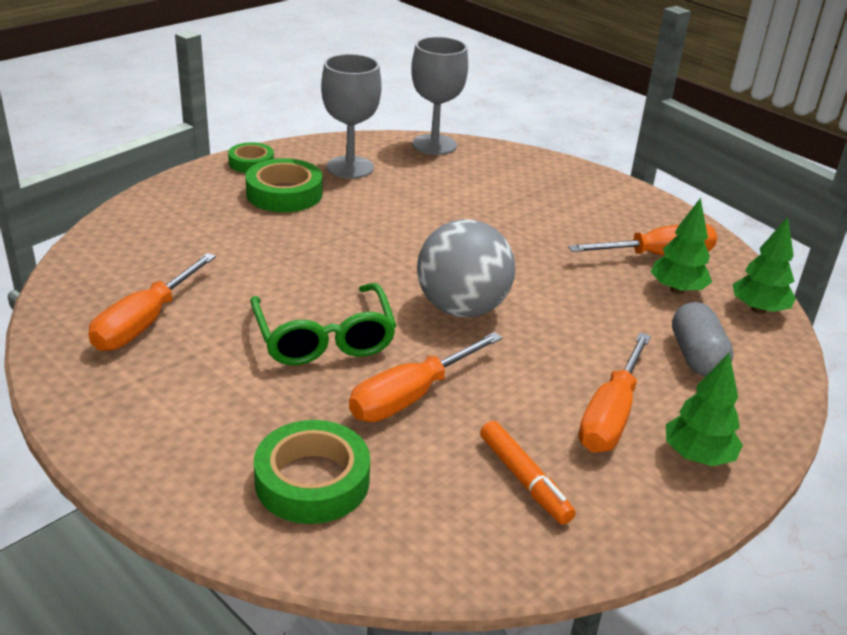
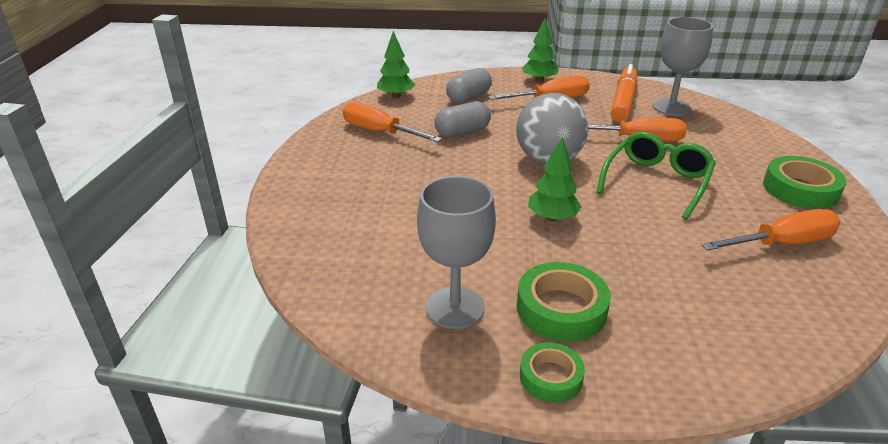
camera: 130 degrees left, 0 degrees up
(312, 481) = (723, 135): green tape -> green tape (800, 189)
(434, 145) = (328, 291): grey goblet -> grey goblet (671, 107)
(524, 480) = (623, 101): orange marker -> orange marker, size x1.55
(596, 298) = (462, 132): none -> grey capsule
(677, 290) = (412, 117): green tree -> green tree (552, 218)

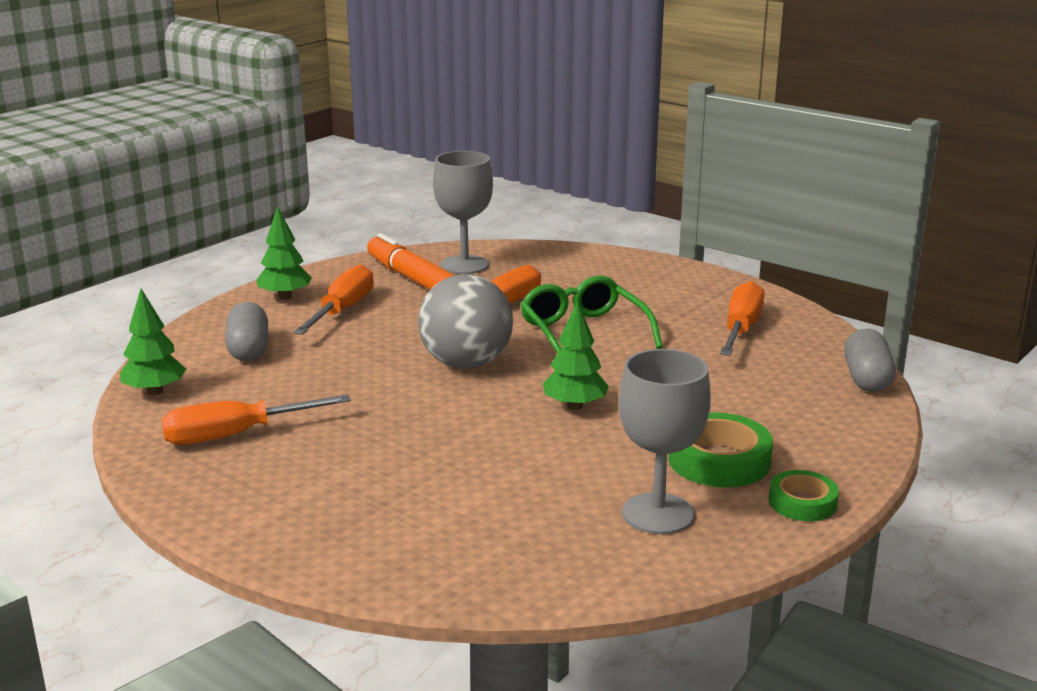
camera: 55 degrees left, 10 degrees down
(462, 132) = (327, 385): grey capsule -> grey capsule (867, 379)
(800, 189) = (679, 284): green tape -> none

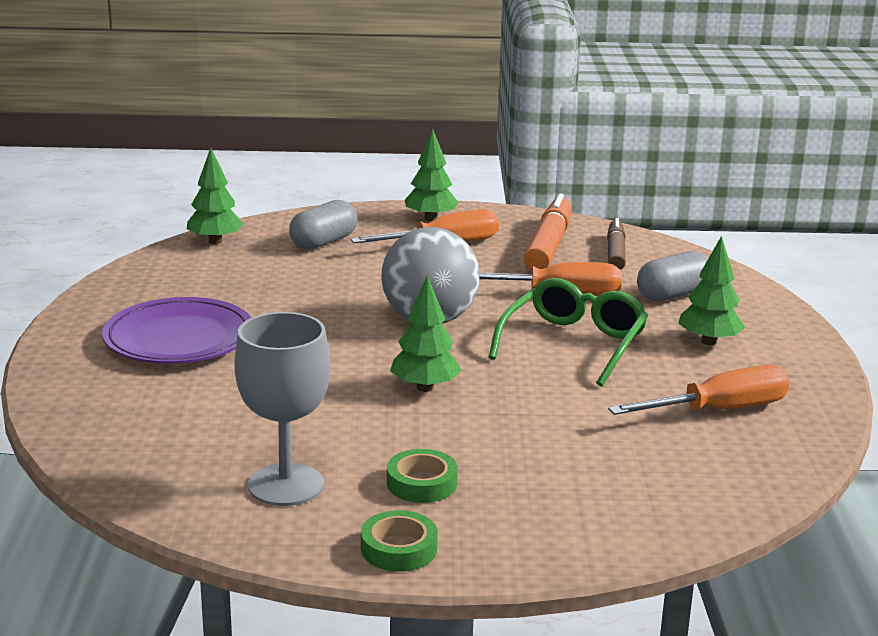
camera: 50 degrees right, 0 degrees up
(236, 435) = (191, 289): orange screwdriver -> none
(330, 474) = (179, 339): none -> purple plate
(464, 265) = (615, 253): grey goblet -> brown marker
(644, 293) = (708, 341): none -> green tree
(719, 460) = (422, 483): green tape -> green tape, size x0.62
(867, 379) = (723, 510): grey capsule -> grey capsule (673, 295)

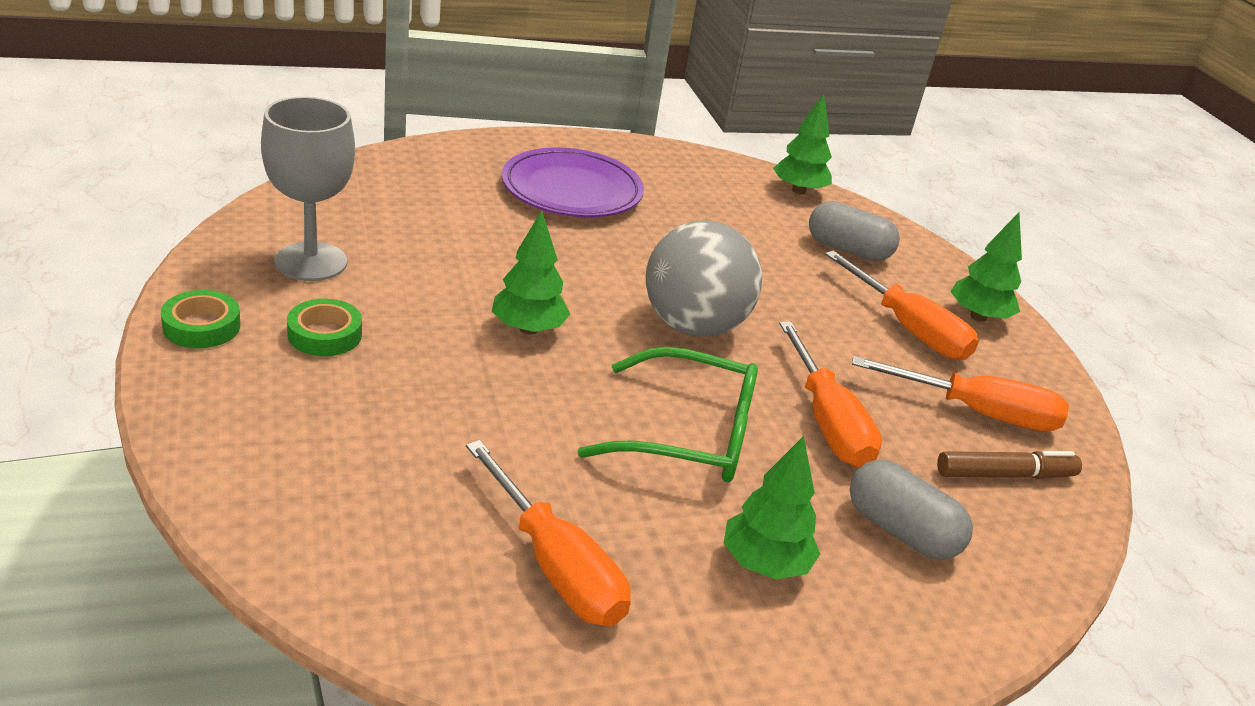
camera: 70 degrees right, 10 degrees up
(548, 245) = (977, 412): orange marker -> orange screwdriver

